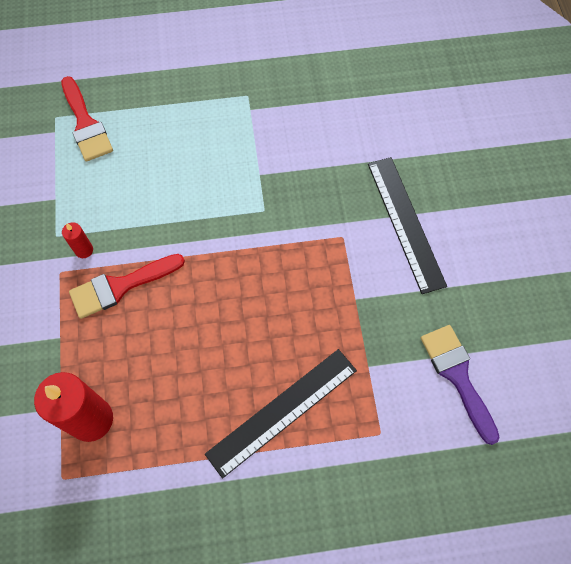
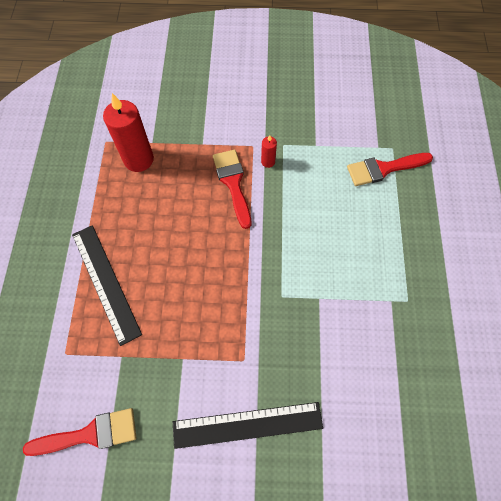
camera: 100 degrees right, 0 degrees up
(457, 376) = (90, 434): purple brush -> red brush

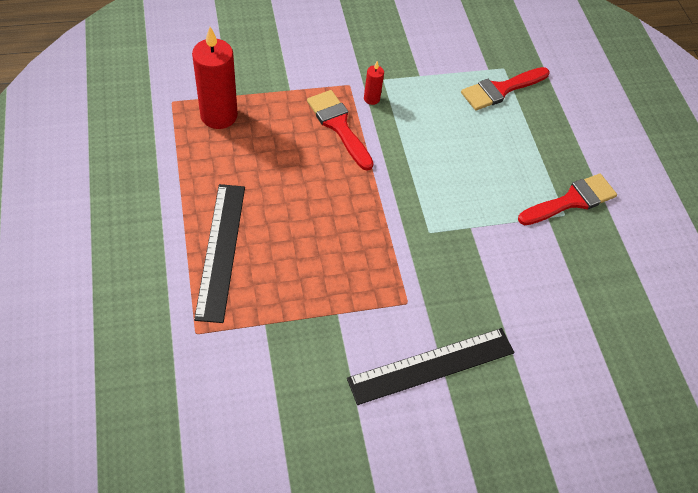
camera: 20 degrees left, 10 degrees down
(90, 434) = (254, 410): red brush -> red brush (571, 200)
(106, 282) = (221, 250): black ruler -> black ruler turned 45 degrees clockwise

